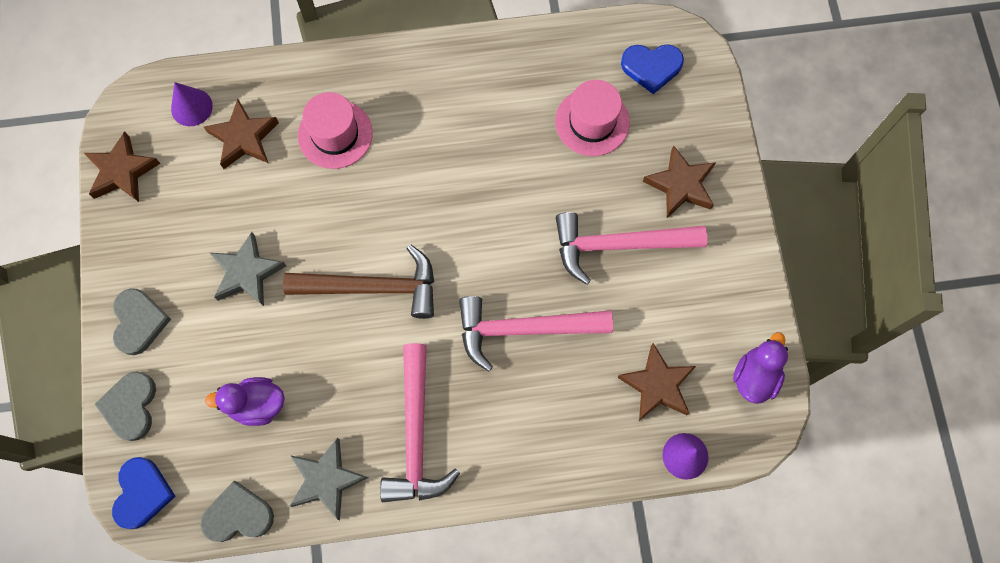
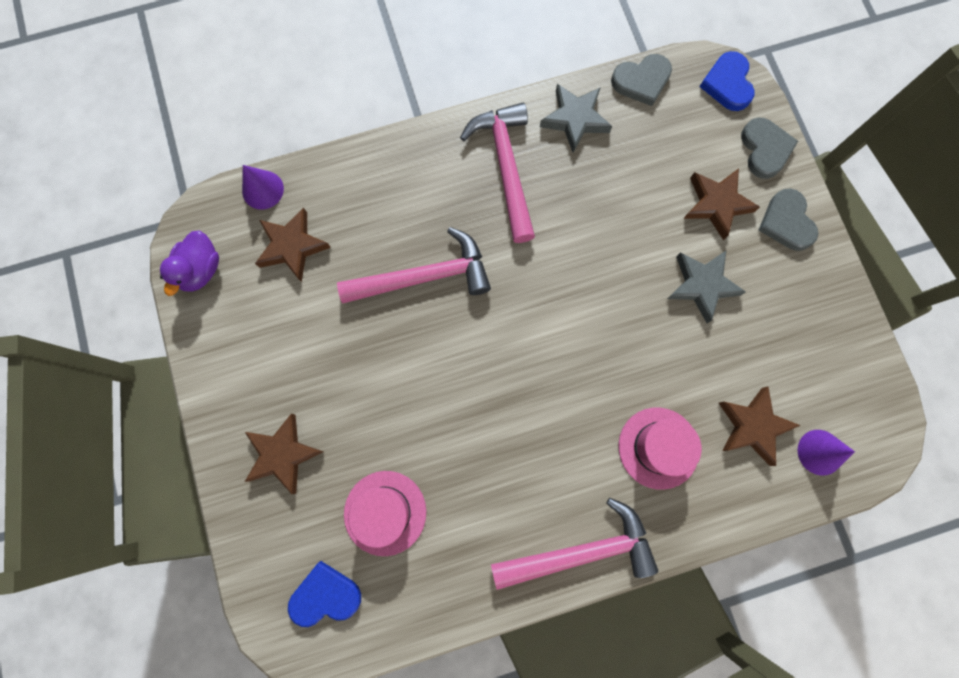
camera: 170 degrees right, 5 degrees up
(122, 171) = (863, 367): brown star -> brown star (716, 204)
(257, 404) = (654, 169): purple duck -> none
(373, 287) = (576, 292): brown hammer -> none
(618, 245) = (342, 376): pink hammer -> pink hammer (581, 551)

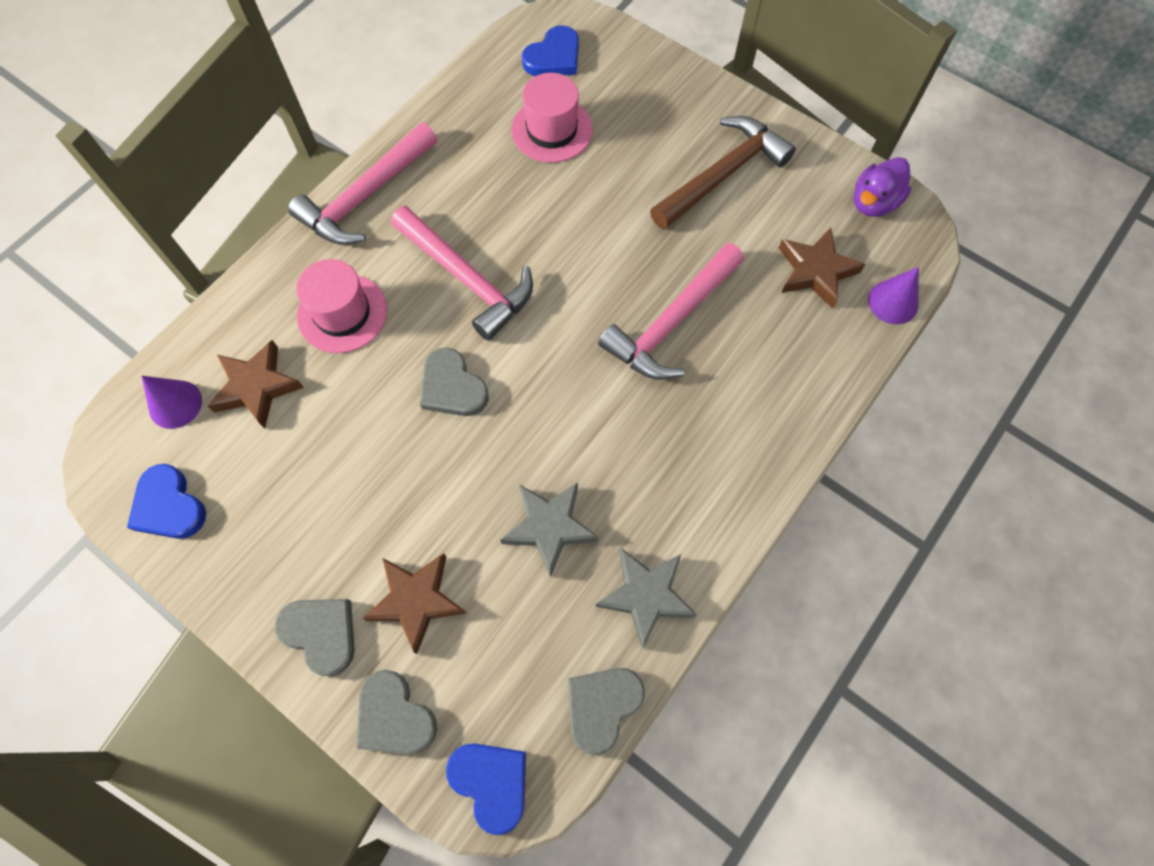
camera: 145 degrees right, 10 degrees down
(201, 270) = (873, 202): purple duck -> purple duck turned 120 degrees counterclockwise
(283, 454) = (669, 119): brown star -> none
(286, 371) = (723, 174): none -> brown hammer
(505, 167) = (679, 485): pink hammer -> pink hammer (467, 279)
(611, 331) = (452, 387): none -> grey heart
(702, 285) = (382, 494): grey star -> grey star (549, 527)
(853, 372) = (169, 506): none -> blue heart

